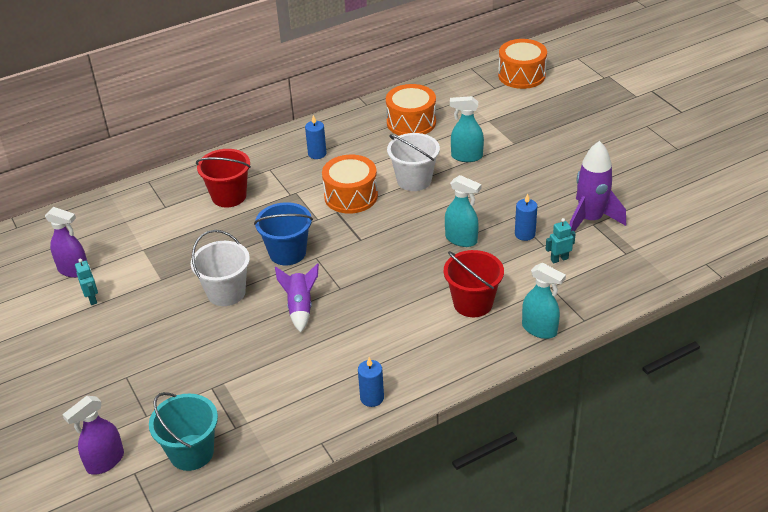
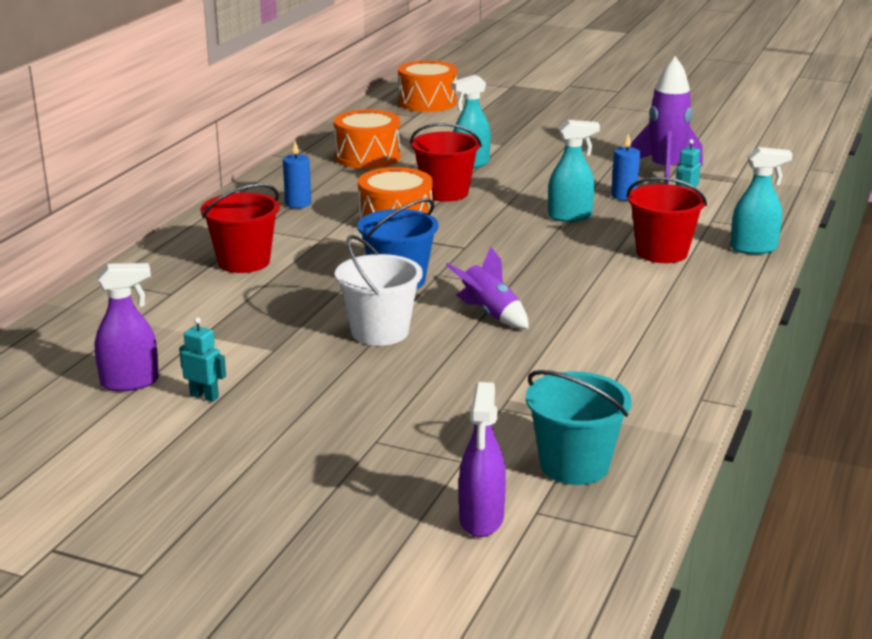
camera: 40 degrees left, 15 degrees down
(372, 398) = (689, 347): blue candle -> none
(414, 180) = (445, 193): white bucket -> red bucket

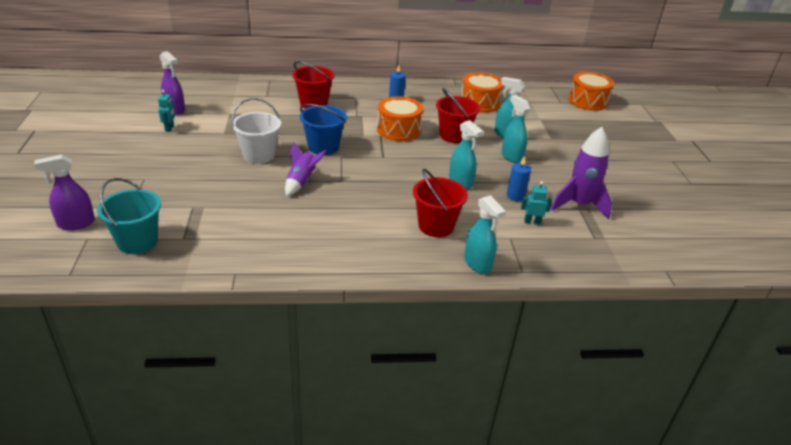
camera: 60 degrees right, 10 degrees up
(529, 175) = (511, 156): none -> turquoise spray bottle

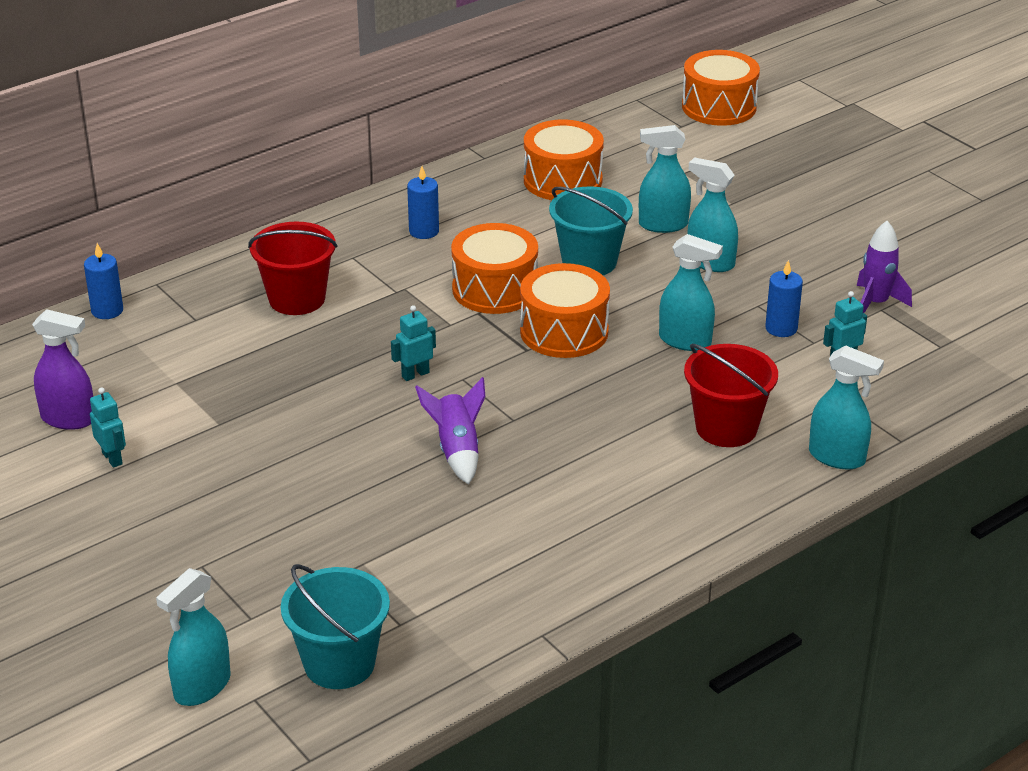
camera: 30 degrees left, 0 degrees up
(76, 223) = (202, 687): purple spray bottle -> turquoise spray bottle
(240, 81) = (107, 310): none -> blue candle
(259, 155) = (331, 436): white bucket -> none
(323, 147) = (415, 374): blue bucket -> turquoise robot
(408, 157) = (564, 331): none -> orange drum
(454, 135) = (589, 262): red bucket -> turquoise bucket
(579, 205) = (875, 303): purple rocket -> purple rocket, size x0.65

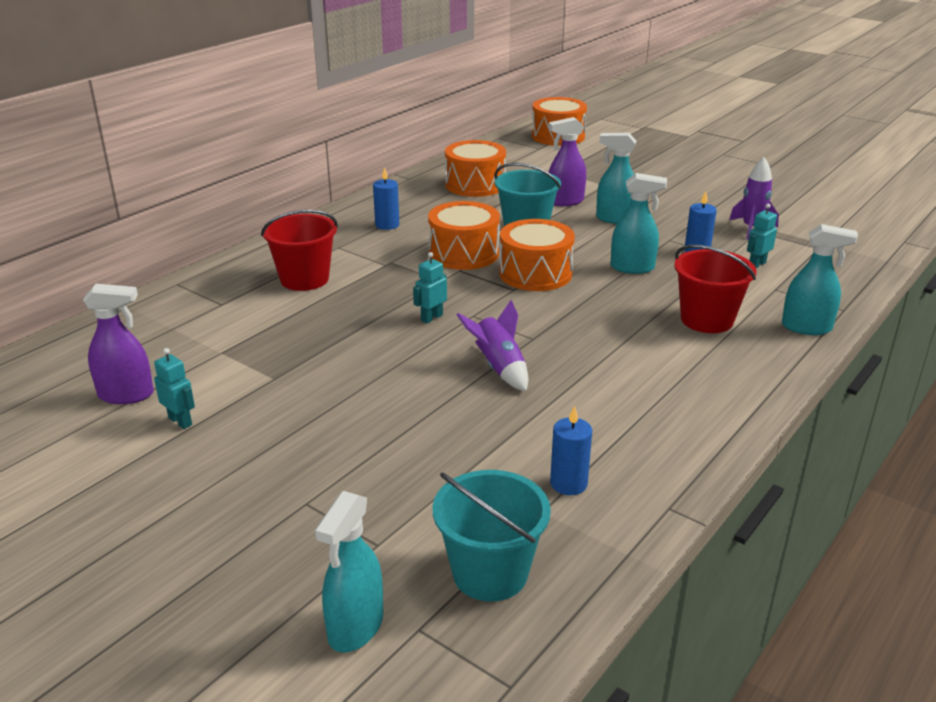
camera: 15 degrees left, 5 degrees down
(107, 310) = (138, 308): blue candle -> blue candle (568, 483)
(662, 225) = (565, 201): turquoise spray bottle -> purple spray bottle

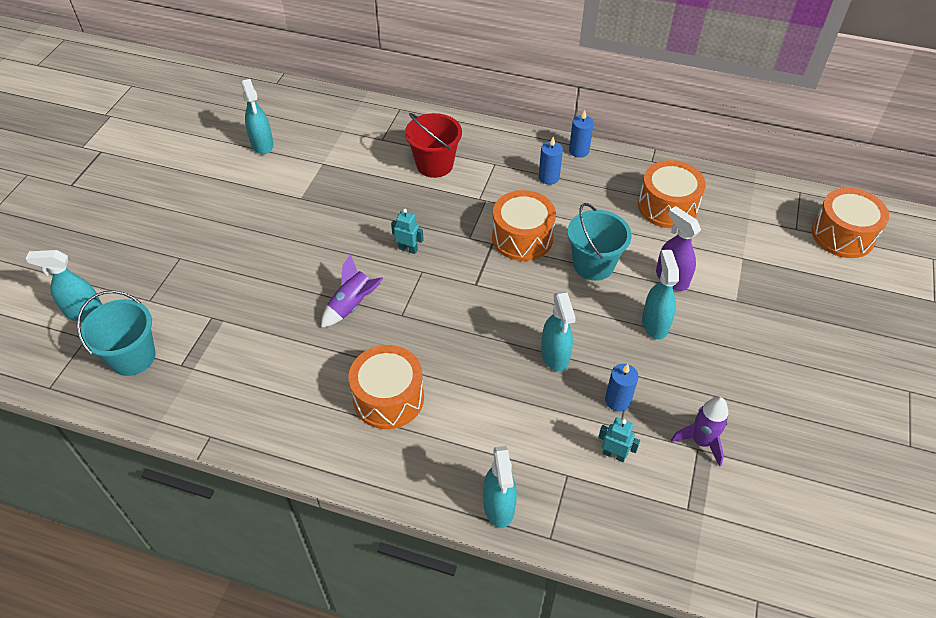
camera: 70 degrees right, 20 degrees up
(126, 395) = (262, 145): purple spray bottle -> turquoise spray bottle
(180, 421) = (242, 177): turquoise robot -> none
(535, 273) = (509, 291): orange drum -> orange drum (388, 398)
(568, 483) = (224, 376): blue candle -> blue candle (579, 151)
(707, 320) = (480, 426): red bucket -> none

